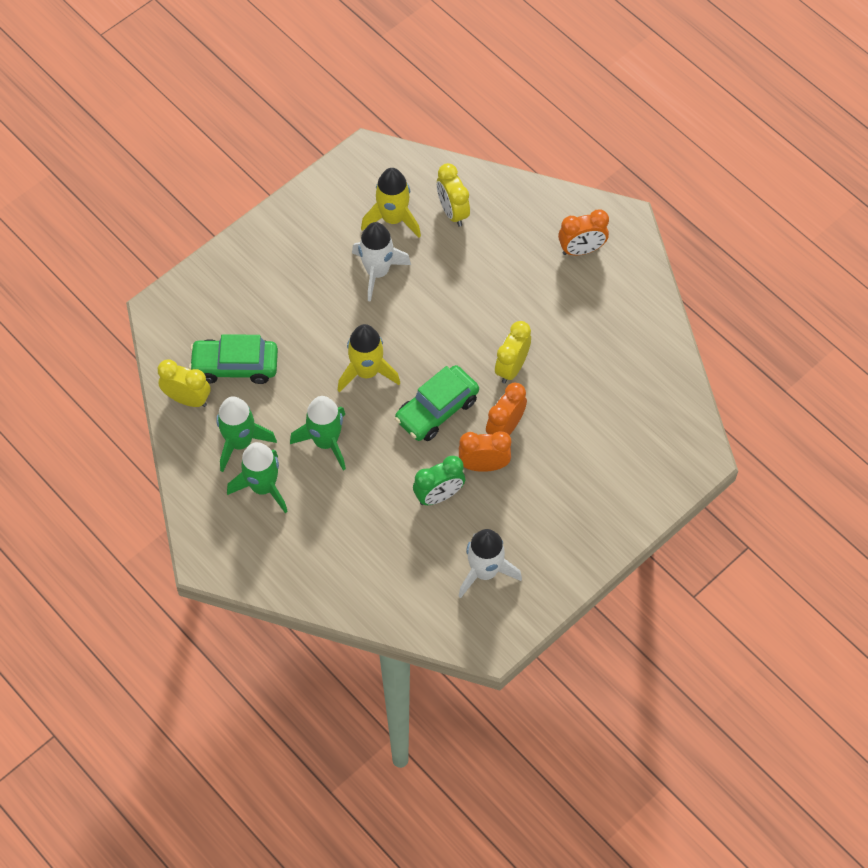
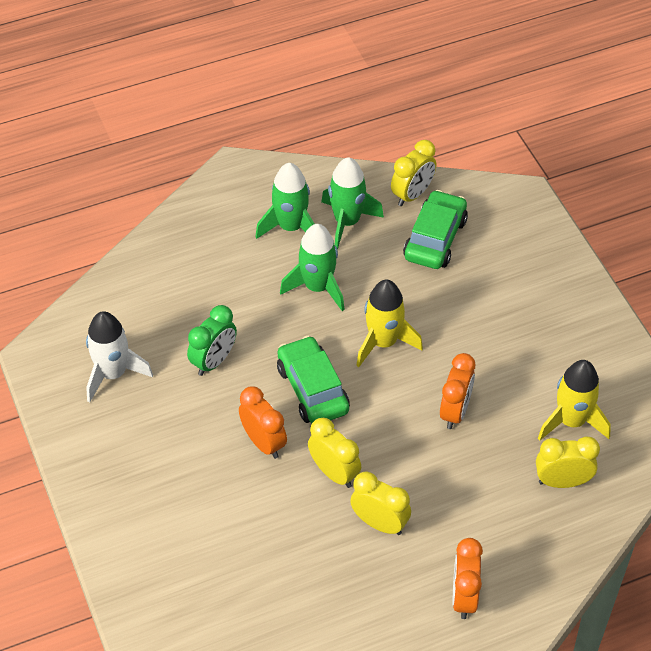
camera: 110 degrees right, 10 degrees down
(377, 272) = (505, 386): white rocket -> none
(439, 495) = (214, 361): green clock -> green clock turned 135 degrees counterclockwise
(484, 465) = (229, 410): orange clock -> orange clock (455, 411)
(543, 322) = (379, 523): none -> yellow clock

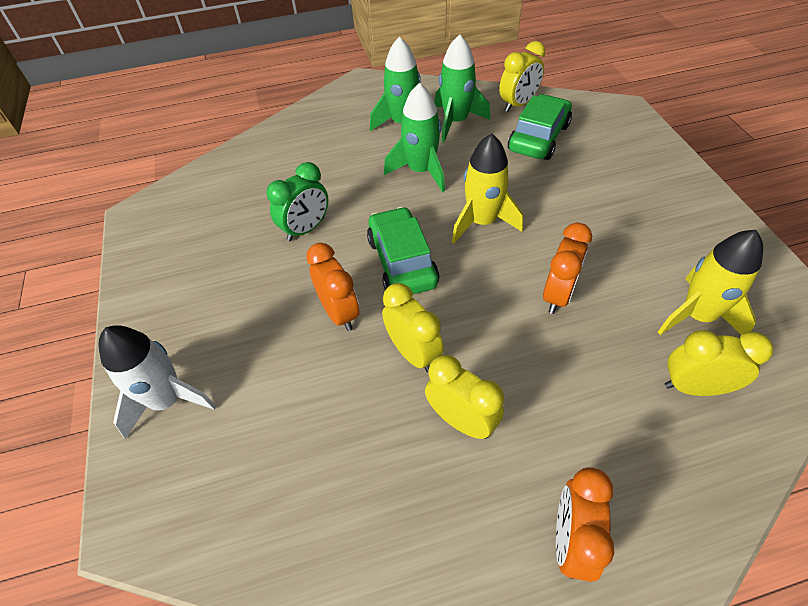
camera: 10 degrees right, 0 degrees up
(113, 374) = (203, 234): white rocket -> white rocket (168, 400)

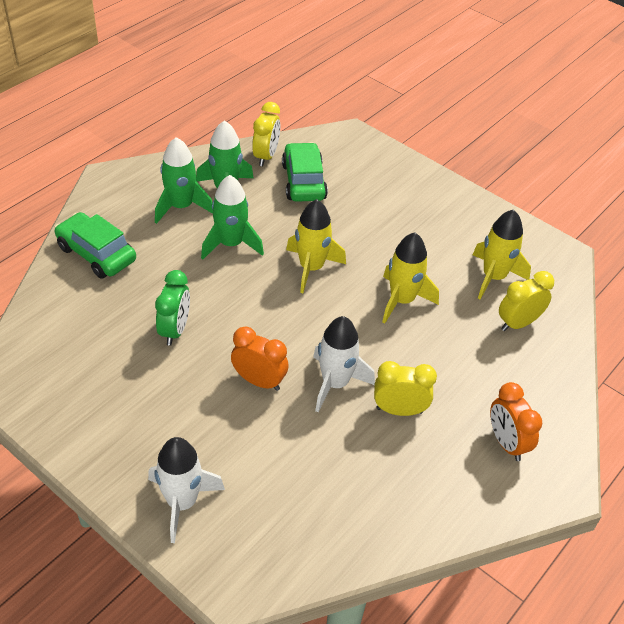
camera: 40 degrees left, 5 degrees down
(402, 262) = (275, 323): green car -> green car (96, 254)
(413, 353) = (335, 383): yellow clock -> white rocket
(558, 295) = (402, 300): orange clock -> yellow rocket

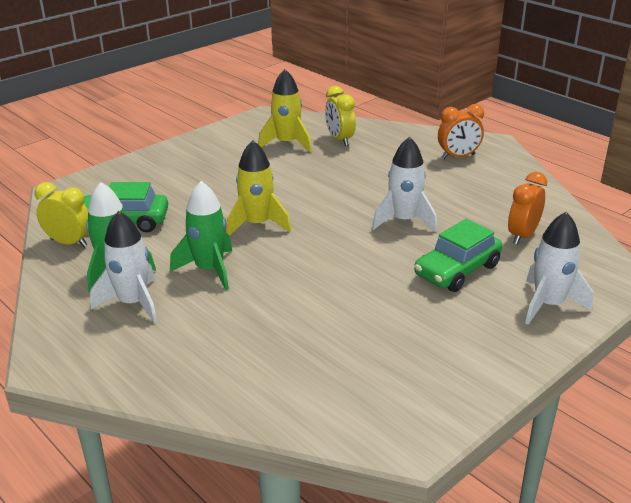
camera: 80 degrees left, 15 degrees down
(96, 254) = (198, 369): green car -> green car (457, 270)
(175, 330) = (333, 308): green clock -> none
(181, 207) = (133, 303): green rocket -> white rocket
(259, 381) = (402, 259): orange clock -> orange clock (522, 236)
(399, 410) = (431, 194): yellow clock -> none
(402, 300) = (308, 183): yellow rocket -> none

